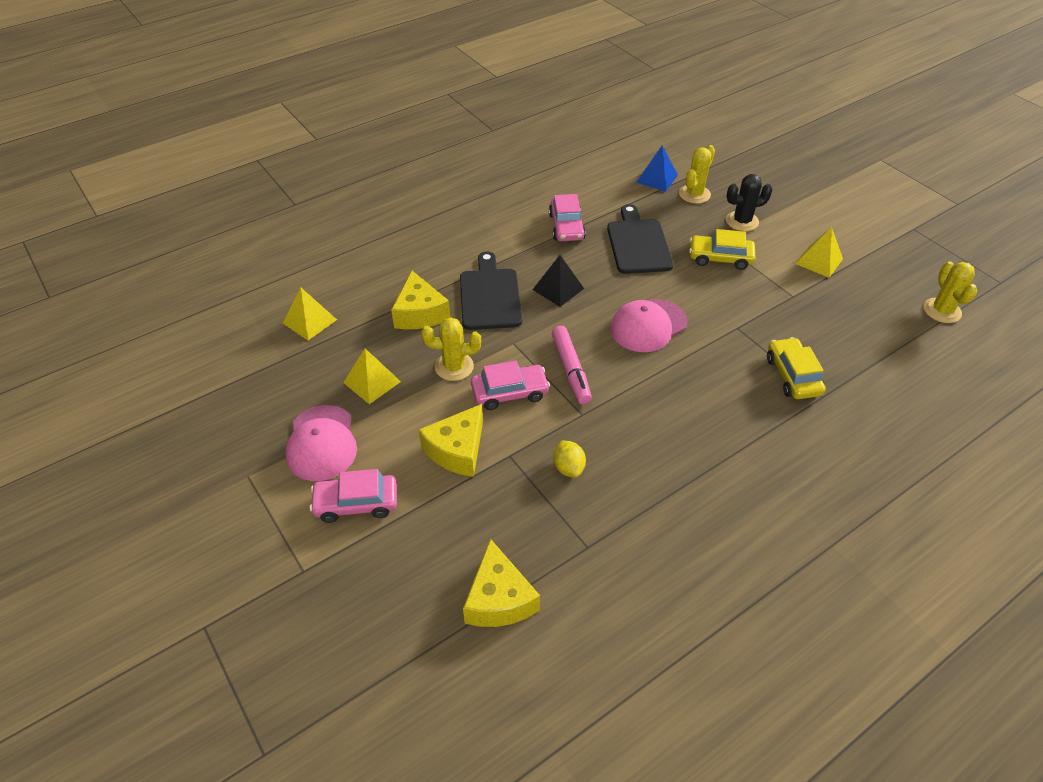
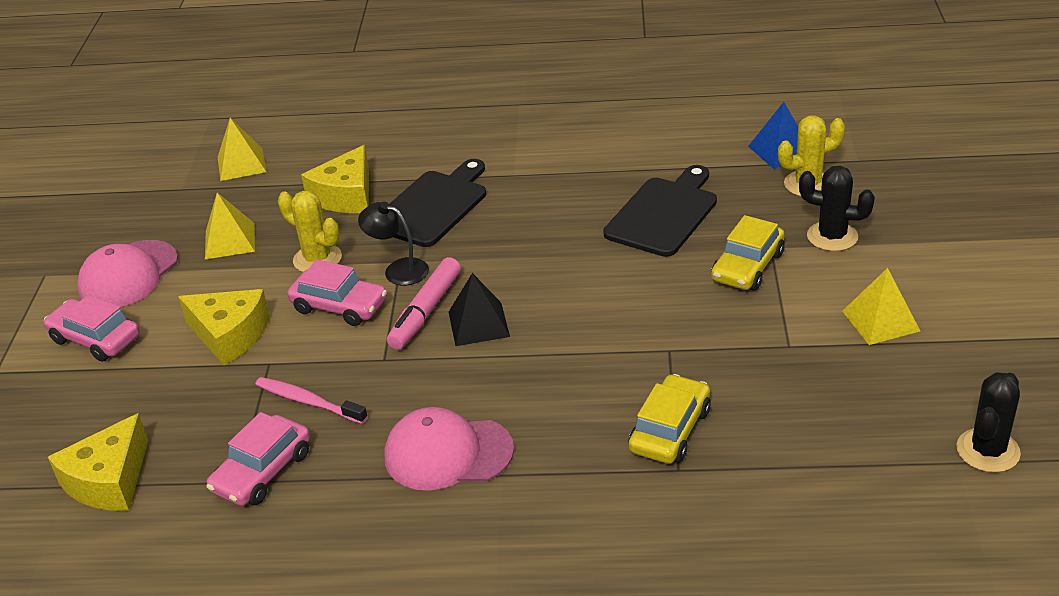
camera: 40 degrees right, 10 degrees down
(457, 450) = (229, 335): yellow cheese -> yellow cheese turned 135 degrees counterclockwise
(519, 349) = (398, 269): none -> black lamp
(558, 289) = (512, 226): black pyramid -> black pyramid (478, 324)
(566, 227) = (602, 166): pink car -> pink car (262, 472)
(568, 468) = (308, 402): yellow lemon -> pink toothbrush
(648, 325) = (565, 304): pink cap -> pink cap (448, 453)
(720, 258) = (747, 267): yellow car -> yellow car turned 105 degrees counterclockwise
(942, 311) = (988, 451): yellow cactus -> black cactus

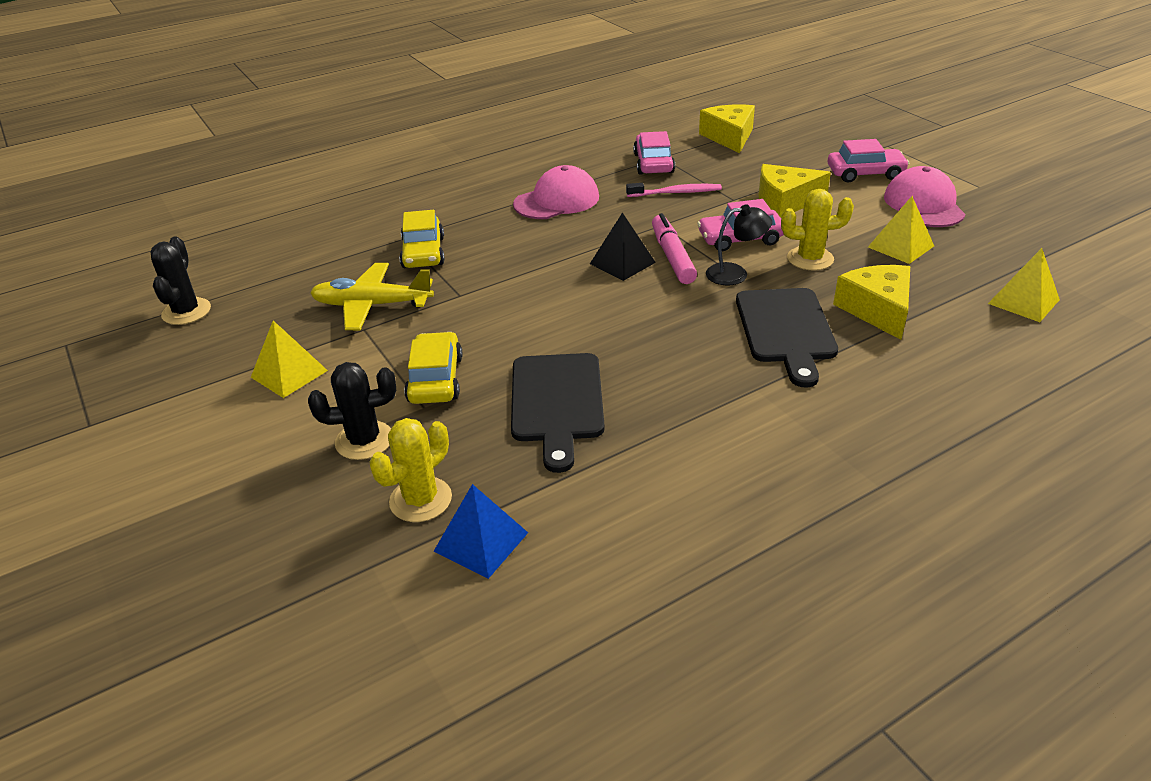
camera: 145 degrees right, 0 degrees up
(767, 373) = (372, 305): none -> yellow plane

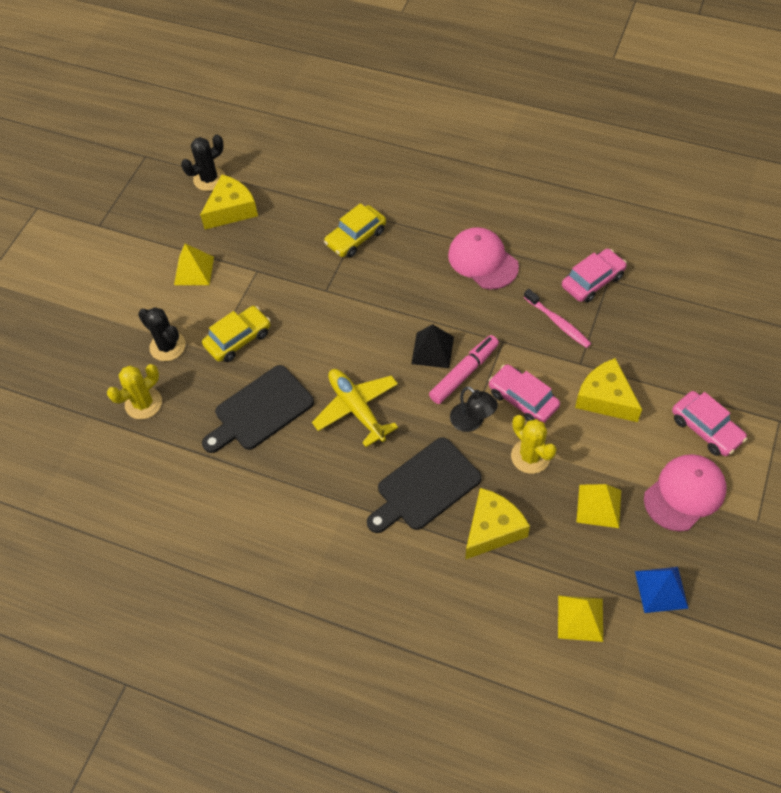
camera: 55 degrees right, 20 degrees up
(372, 305) = (281, 256): yellow plane -> yellow plane (357, 409)
(420, 500) = (143, 403): yellow cactus -> yellow cactus turned 45 degrees counterclockwise
(481, 541) = (133, 449): blue pyramid -> blue pyramid (661, 589)
(557, 200) = (483, 260): pink cap -> pink cap turned 150 degrees counterclockwise
(729, 137) = (687, 303): yellow cheese -> yellow cheese (231, 210)

